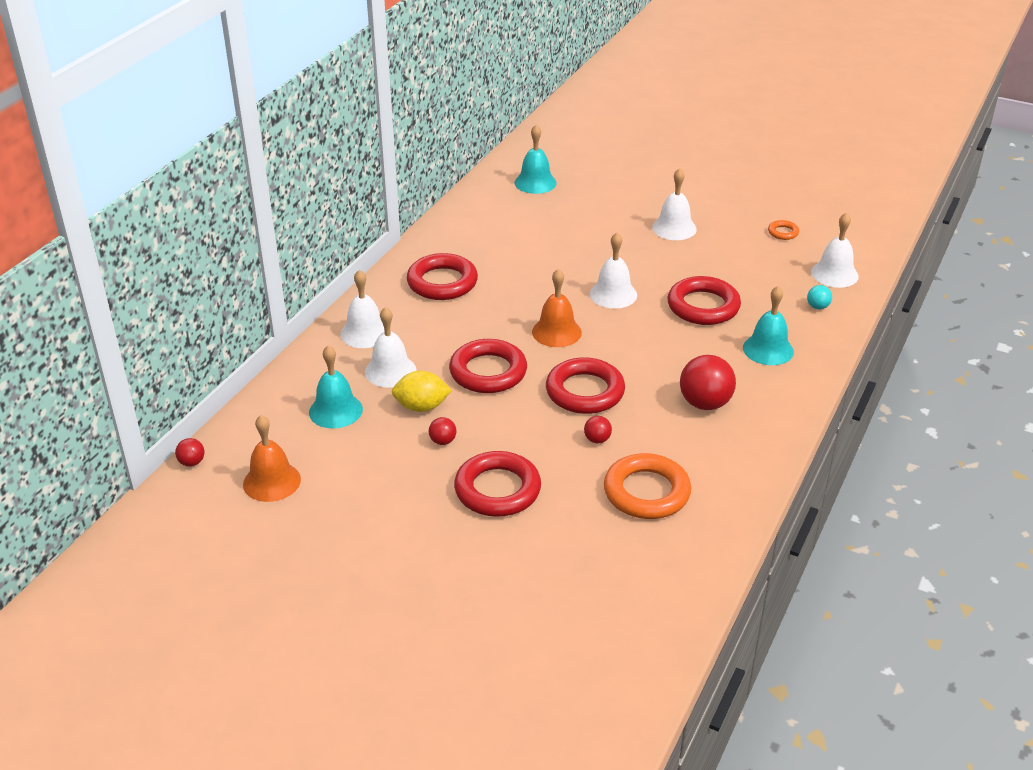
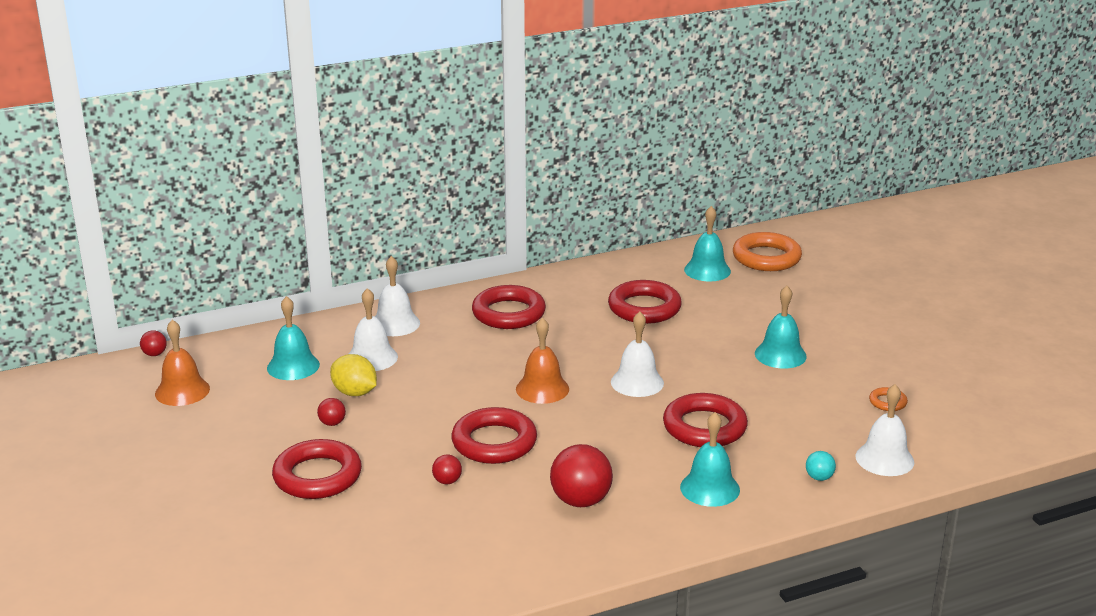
camera: 40 degrees right, 10 degrees down
(488, 372) = (441, 392): red ring -> red ring (644, 308)
(646, 492) = (424, 539): orange ring -> orange ring (766, 258)
(674, 228) = (780, 355): white bell -> turquoise bell

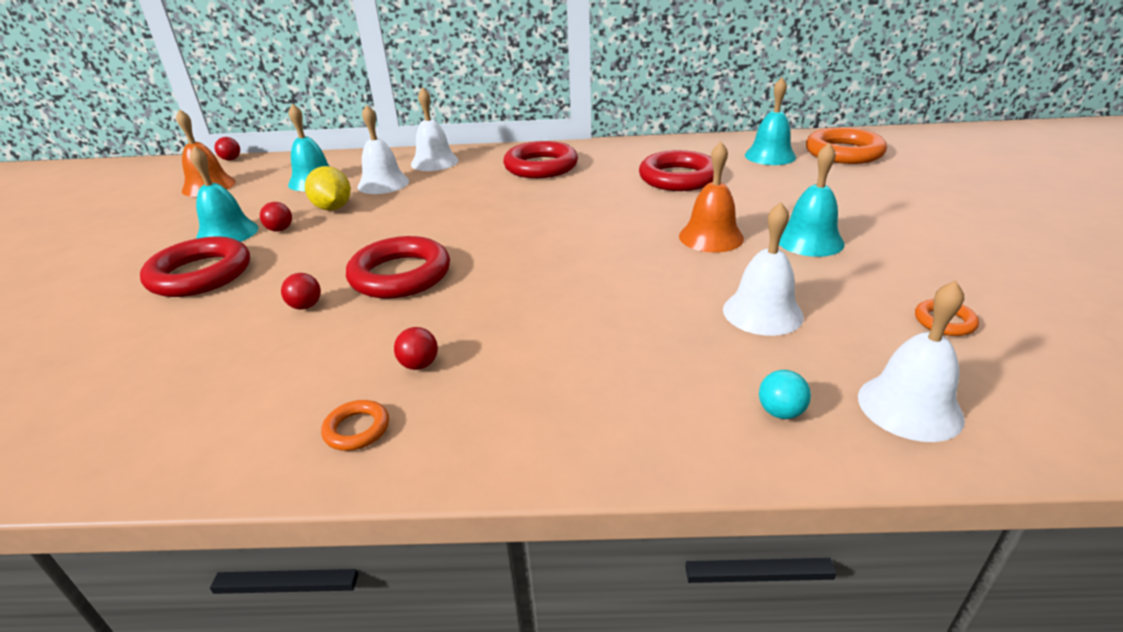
camera: 25 degrees right, 5 degrees up
(542, 389) = (506, 232): orange bell -> orange bell (711, 237)
(581, 501) = (419, 365): red ball -> red ball, size x0.49
(582, 545) = (357, 429): none -> orange ring
(637, 382) = (613, 242): white bell -> white bell (762, 312)
(704, 427) = (655, 305): red ring -> none
(710, 488) = (600, 389): turquoise bell -> turquoise bell (227, 233)

